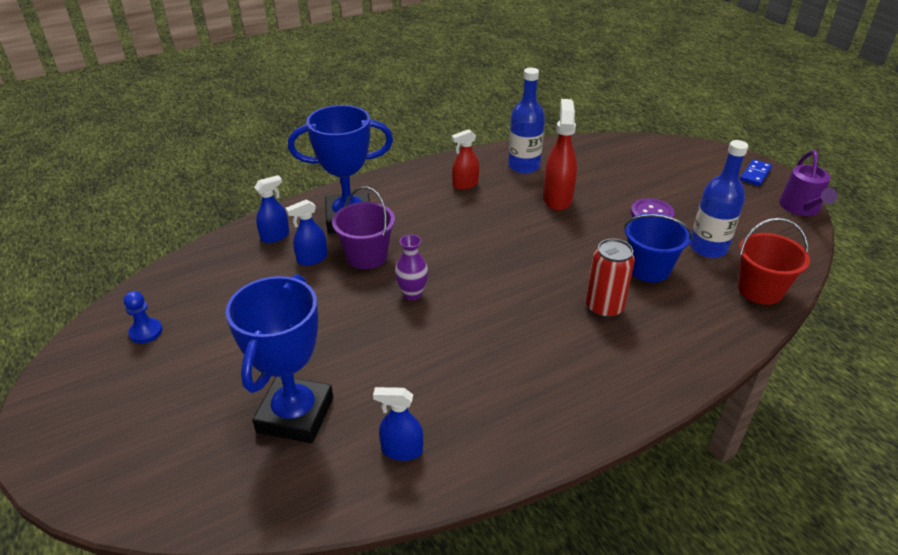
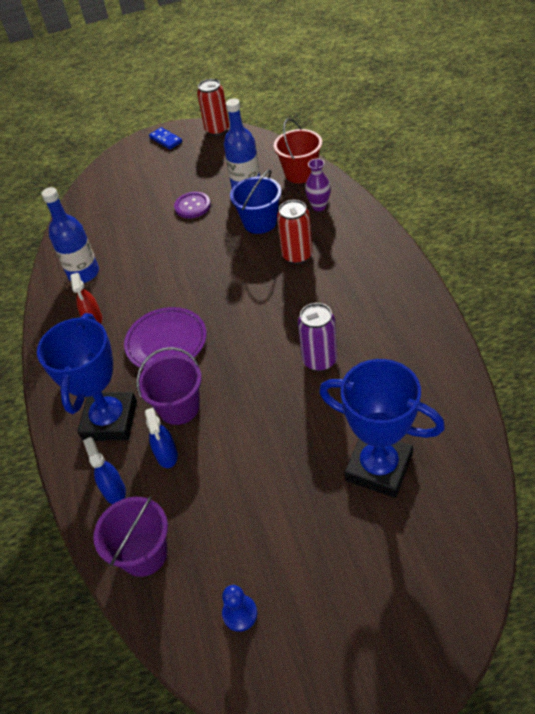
camera: 70 degrees left, 10 degrees up
(212, 265) = (144, 553): none -> purple bucket
(401, 450) = (424, 395): blue spray bottle -> none
(412, 294) = (246, 375): purple vase -> purple vase (319, 206)
(442, 348) = (319, 360): none -> purple can
(447, 233) = (166, 341): none -> purple plate
(557, 198) = (146, 258): red spray bottle -> none
(801, 208) = (217, 130): purple watering can -> red can

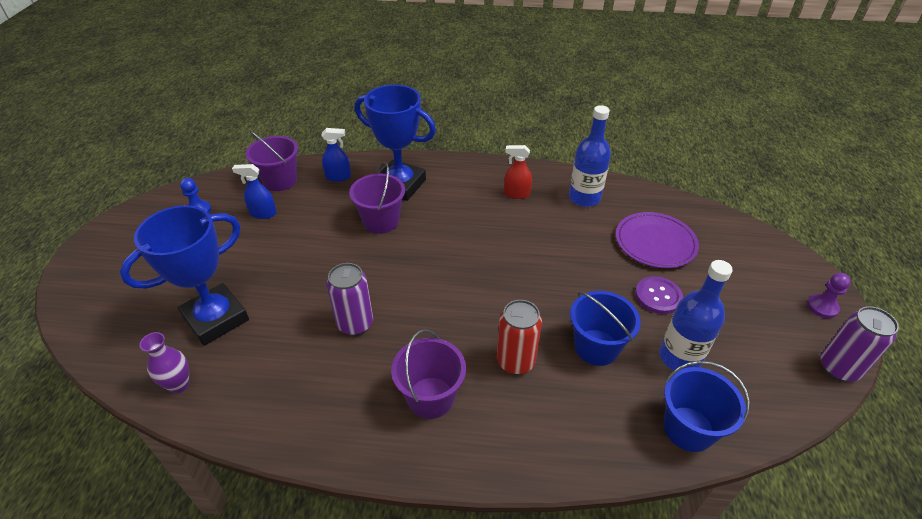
camera: 105 degrees right, 5 degrees down
(166, 140) = (822, 307): blue domino -> purple pawn
(166, 341) = (458, 230): purple plate -> purple plate (655, 242)
(167, 455) = (343, 206): blue spray bottle -> blue spray bottle (263, 213)
(217, 130) = (838, 368): red can -> purple can
(300, 173) = (688, 429): red bucket -> blue bucket
(319, 206) = (599, 420): purple vase -> purple vase (179, 385)
(357, 285) = (430, 397): none -> purple bucket

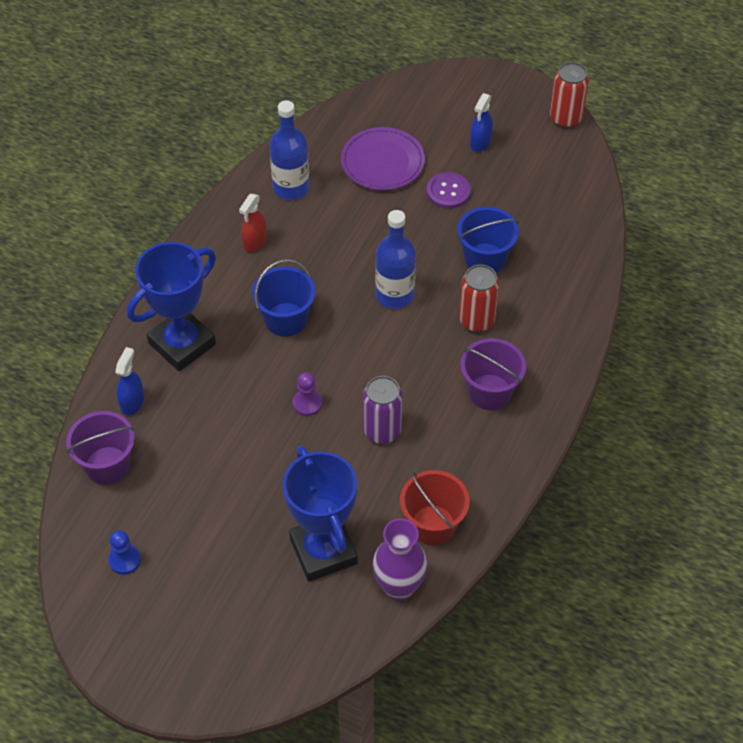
camera: 70 degrees left, 10 degrees up
(179, 385) = (399, 587): purple vase -> purple vase, size x1.52
(254, 392) = (433, 525): none -> red bucket
(263, 213) = (166, 491): blue spray bottle -> blue spray bottle (480, 142)
(381, 221) = (239, 377): purple bucket -> none
(679, 357) = (517, 209): blue bottle -> blue bottle (394, 295)
(688, 429) = (581, 235): blue bucket -> blue bucket (285, 319)
(822, 307) = (506, 91): purple pawn -> purple pawn (307, 403)
(838, 368) = (565, 118): purple can -> red can

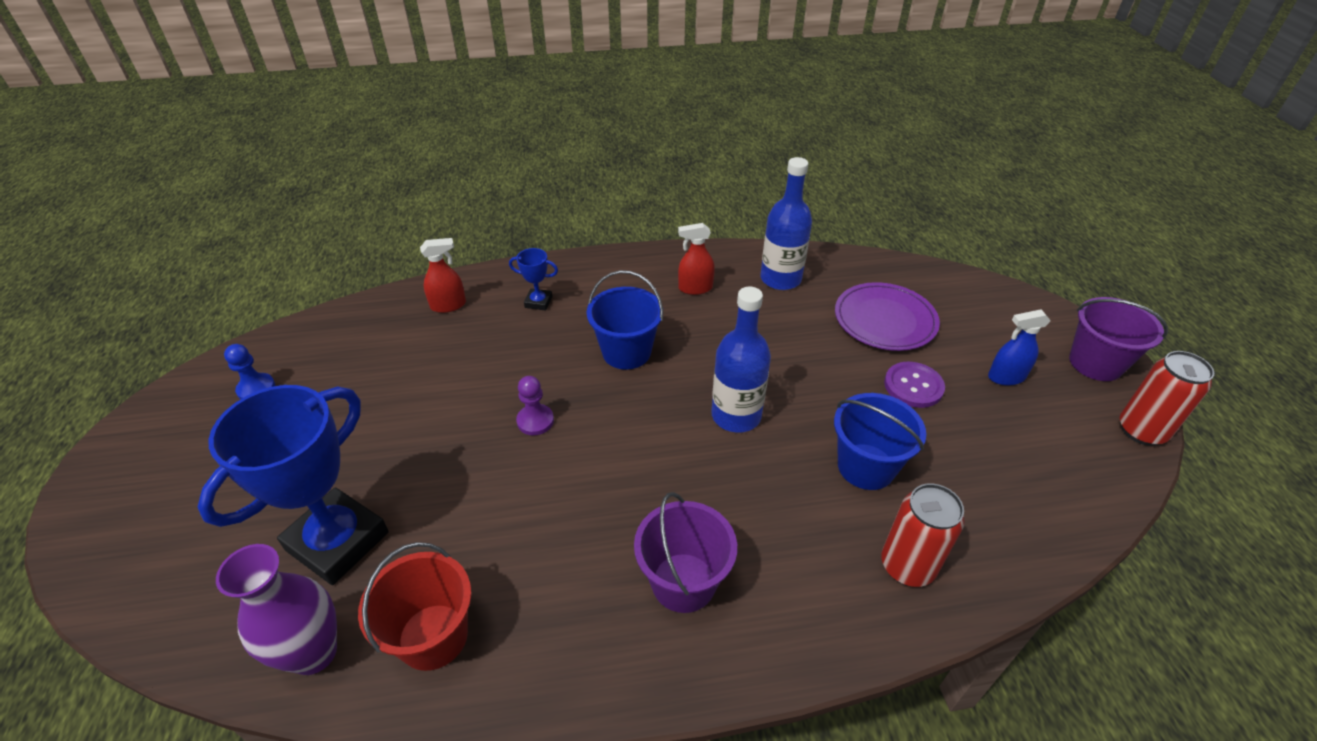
camera: 55 degrees right, 10 degrees down
(107, 465) = (366, 325): purple bucket -> purple bucket (1095, 363)
(132, 402) = (448, 305): blue spray bottle -> red spray bottle
(182, 344) = (538, 302): blue trophy -> blue trophy, size x0.42
(382, 431) = (544, 504): purple can -> none
(476, 320) = (774, 507): red can -> red can (907, 566)

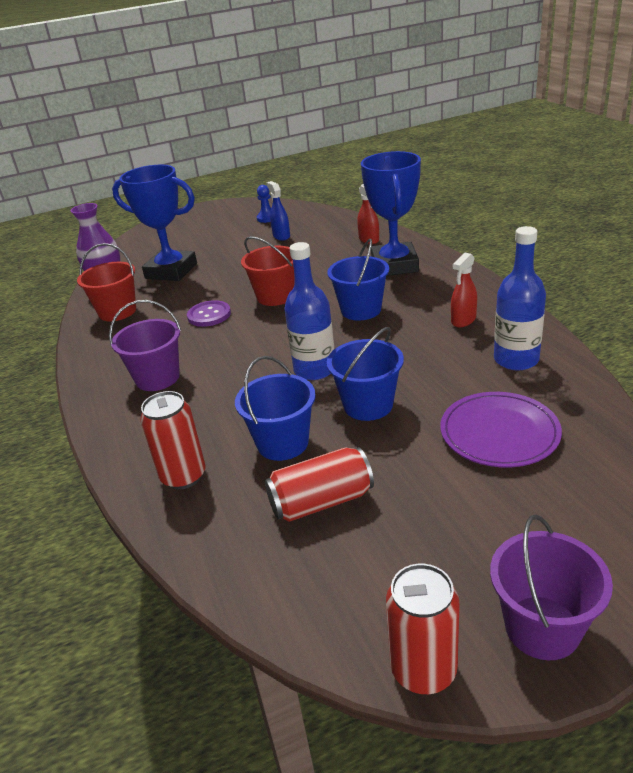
camera: 80 degrees right, 10 degrees down
(535, 421) = (275, 296): purple pawn -> red bucket
(538, 302) = (394, 265): blue trophy -> blue trophy, size x2.36
(695, 288) = (463, 320): red spray bottle -> red spray bottle turned 120 degrees counterclockwise
(819, 388) = (368, 405): none -> blue bucket
(913, 386) = (402, 462): purple button -> purple button (209, 315)
(961, 452) = (321, 501): none -> red can
(1006, 377) = (458, 534): blue spray bottle -> blue spray bottle (281, 236)

